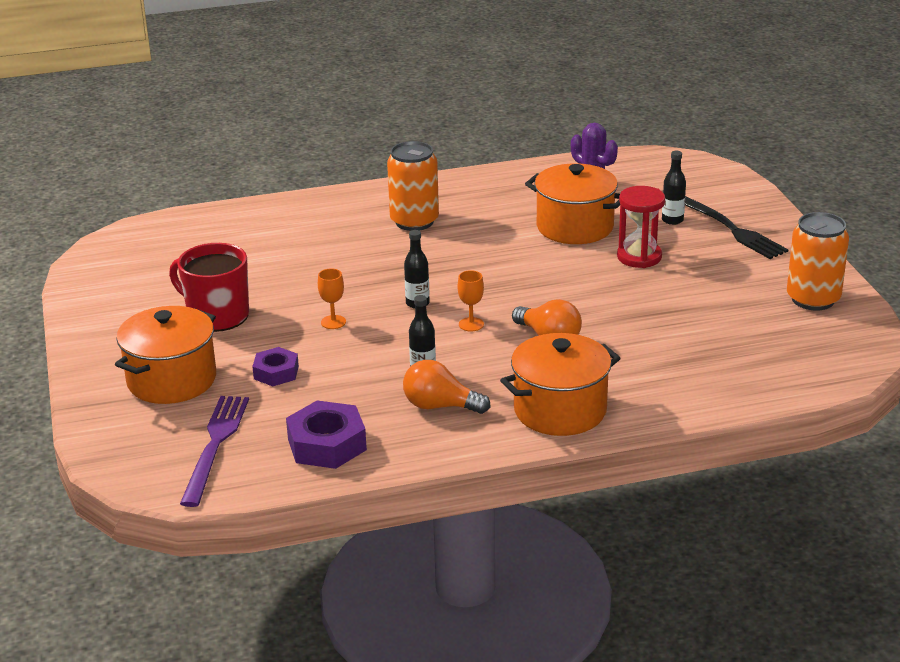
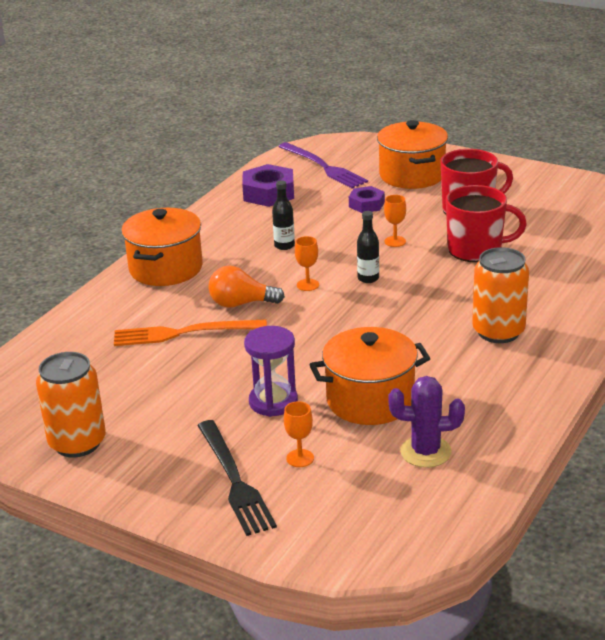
camera: 135 degrees right, 0 degrees up
(294, 280) = (476, 249): none -> red mug
(440, 406) = (241, 236): orange light bulb -> none
(631, 338) = (184, 333): none -> orange fork
(639, 257) = (273, 402): red hourglass -> purple hourglass
(672, 220) = (300, 458): black bottle -> orange goblet
(730, 229) = (234, 480): black fork -> black fork turned 120 degrees counterclockwise

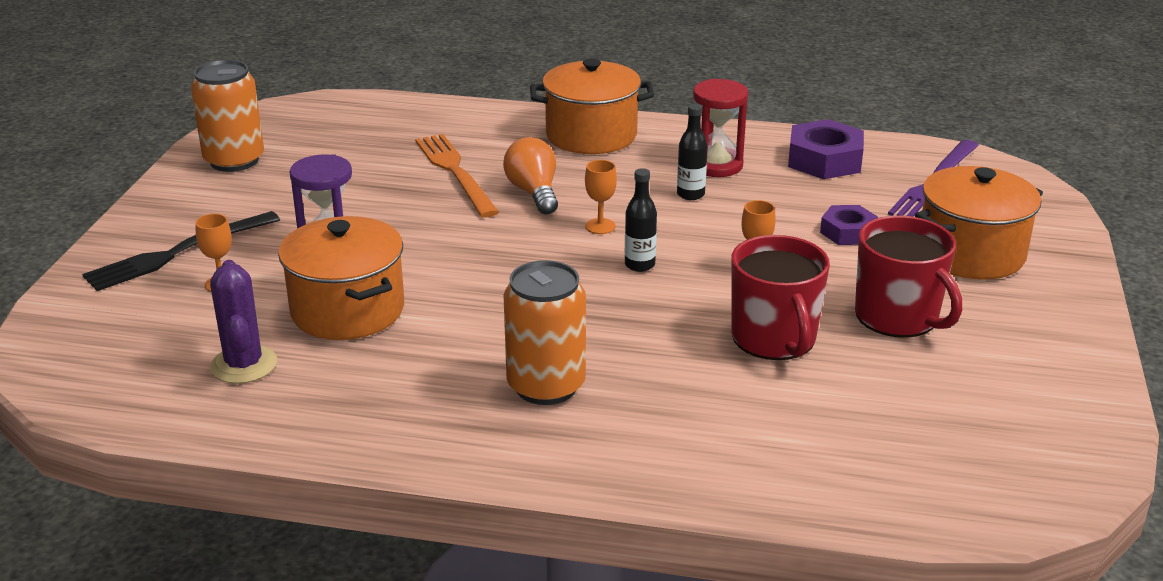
camera: 70 degrees right, 0 degrees up
(249, 230) = (716, 165): none -> red hourglass

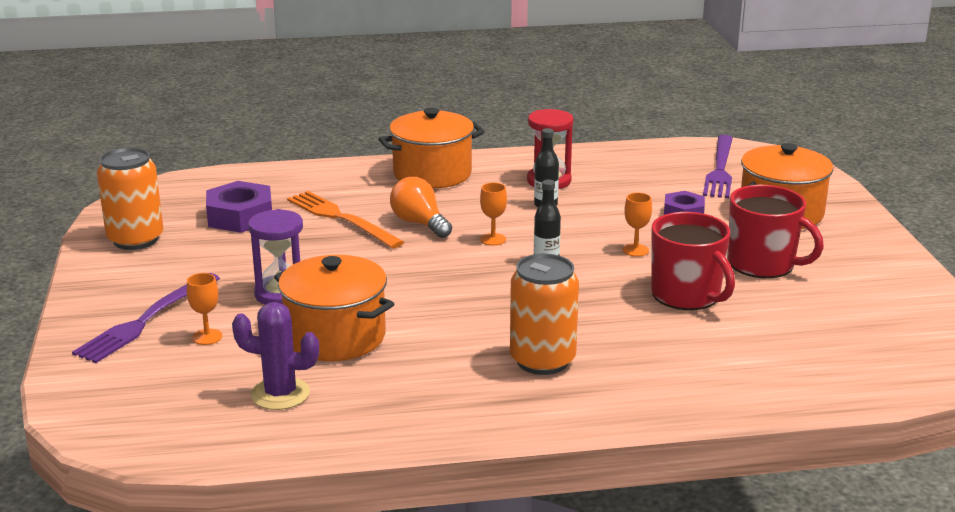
camera: 20 degrees left, 5 degrees down
(178, 253) = (146, 320): black fork -> purple fork
(244, 365) = (280, 394): purple cactus -> purple cactus turned 45 degrees counterclockwise
(824, 160) = (628, 165): purple nut -> purple nut (240, 216)

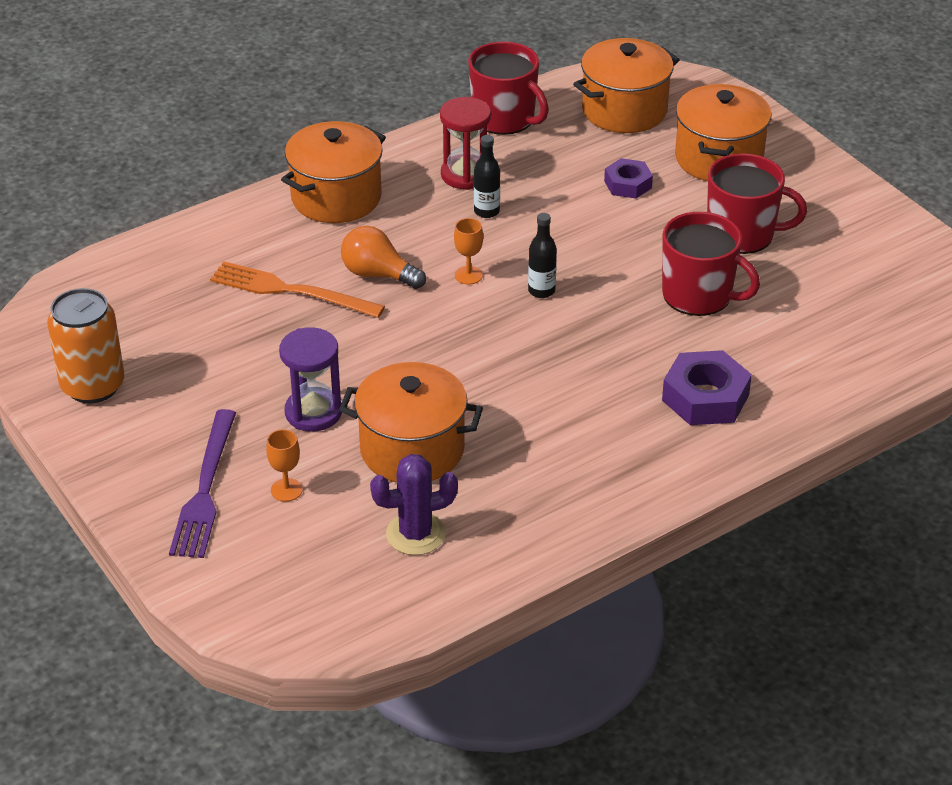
camera: 25 degrees left, 15 degrees up
(240, 216) = (179, 319): purple nut -> purple nut (705, 397)
(542, 360) = (623, 416): orange can -> none
(612, 156) = (505, 118): none -> red mug
(635, 250) = (615, 250): orange goblet -> none
(720, 169) = (624, 110): purple fork -> orange pot

